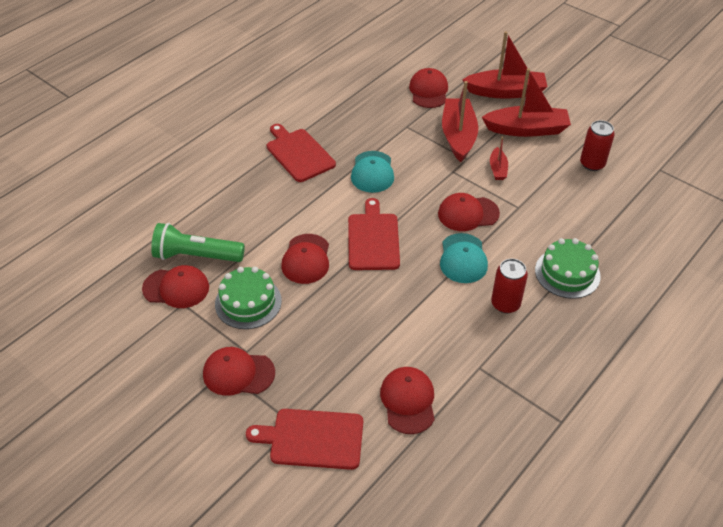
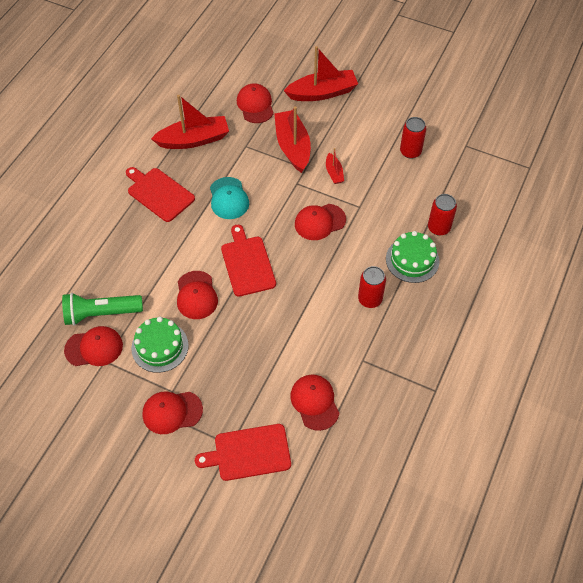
camera: 15 degrees left, 10 degrees up
(463, 258) = (326, 265): turquoise cap -> none
(526, 129) = (349, 128): red boat -> red boat (193, 140)
(607, 246) = (438, 228): none -> red can

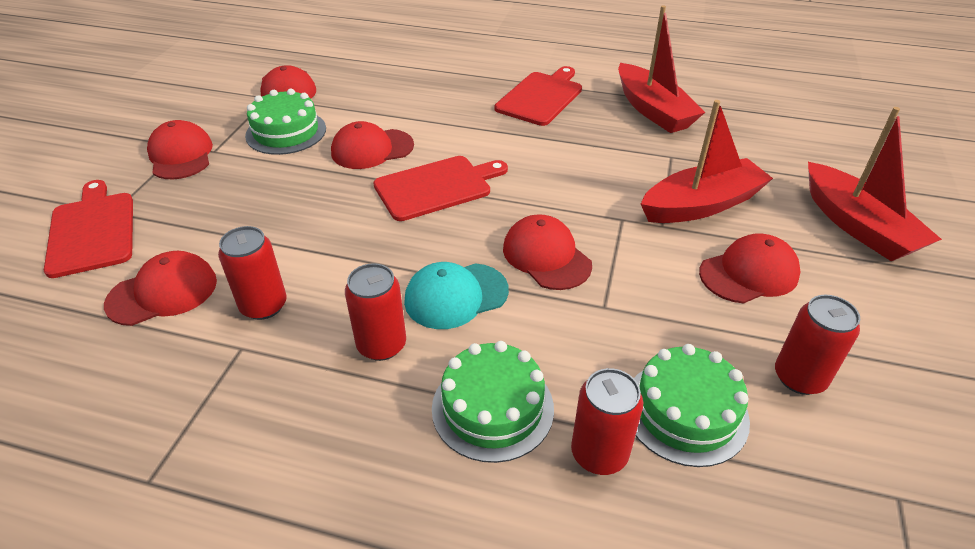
camera: 80 degrees right, 15 degrees down
(101, 313) = (338, 85): green flashlight -> none
(228, 198) = (557, 154): turquoise cap -> turquoise cap (455, 296)
(255, 105) = (764, 155): red cap -> red cap (749, 273)
(334, 173) = (670, 262): red boat -> none
(334, 351) = (264, 306): none -> red can
(422, 194) = (685, 412): none -> green cake

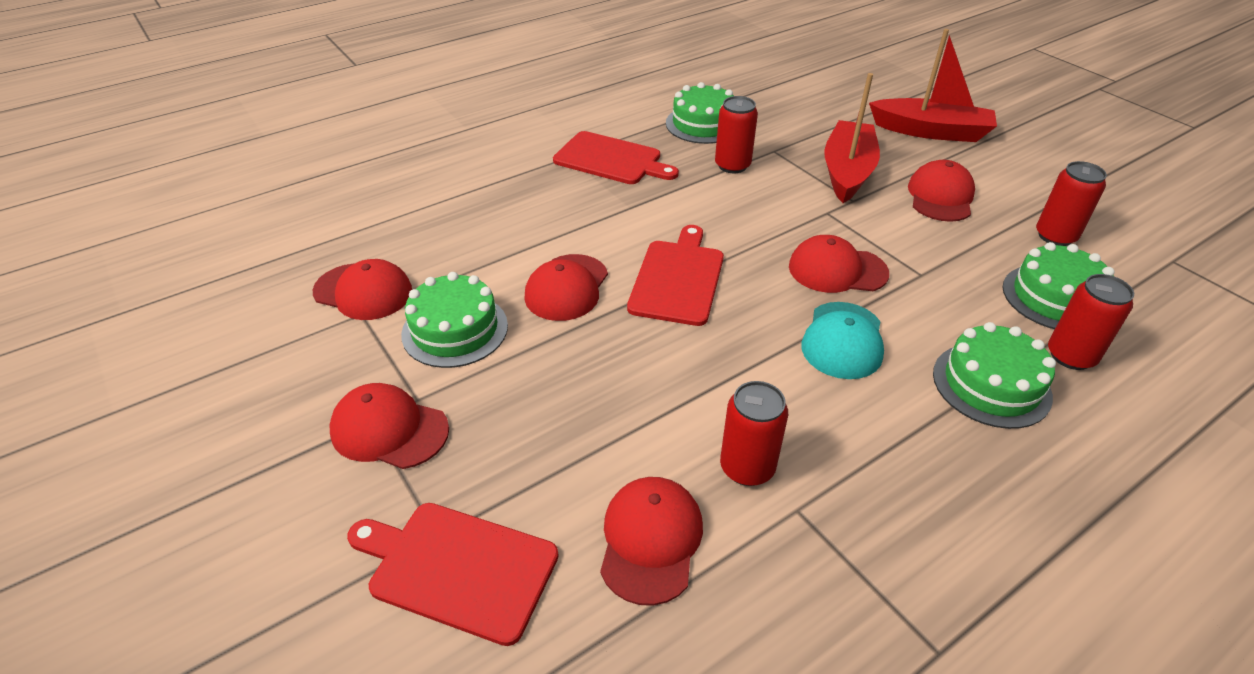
camera: 50 degrees left, 0 degrees up
(381, 345) = (870, 412): red can -> red can (732, 165)
(541, 97) = (611, 159): red cutting board -> red cutting board turned 135 degrees clockwise
(653, 110) = (703, 124): red boat -> green cake

